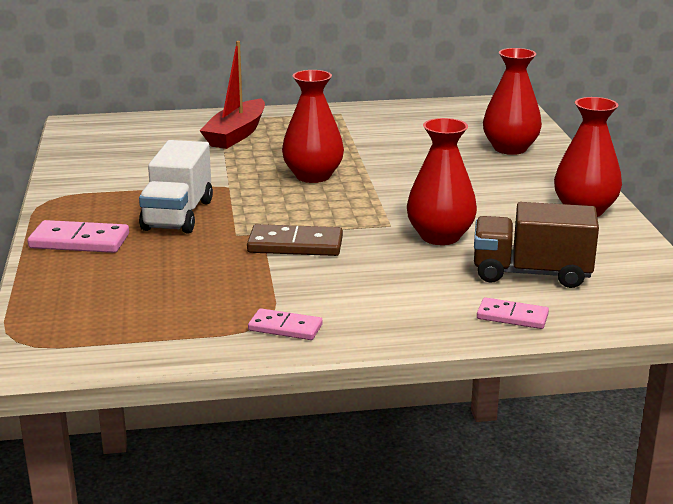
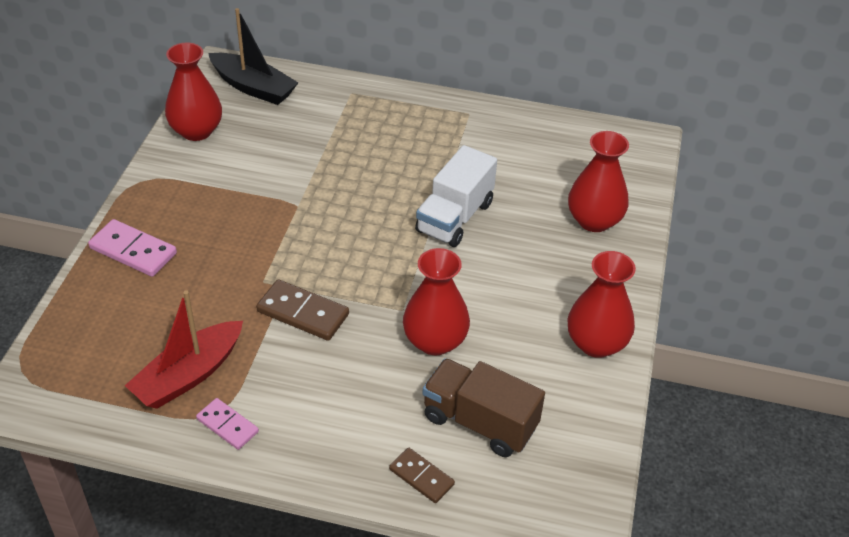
camera: 20 degrees right, 20 degrees up
(119, 130) = (253, 87): none -> black boat
(178, 215) = (231, 237): white truck -> white truck (455, 217)
(236, 134) = (351, 123): red boat -> red boat (188, 375)
(313, 176) = (380, 211): red vase -> red vase (196, 131)
(512, 316) = (421, 477): pink domino -> brown domino

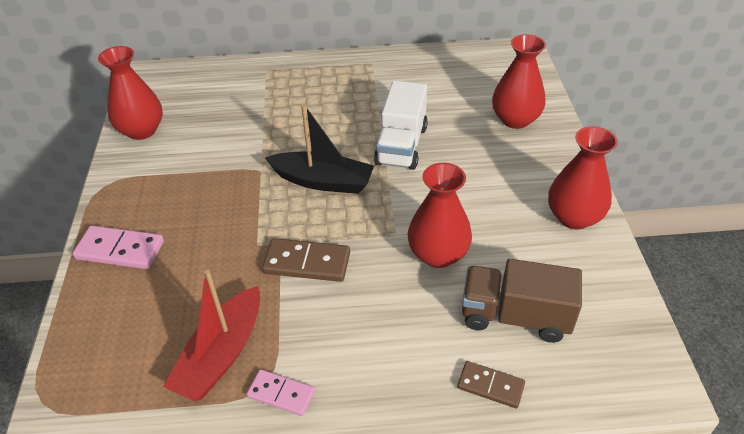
camera: 15 degrees left, 0 degrees up
(253, 87) = (179, 84): black boat -> black boat (323, 181)

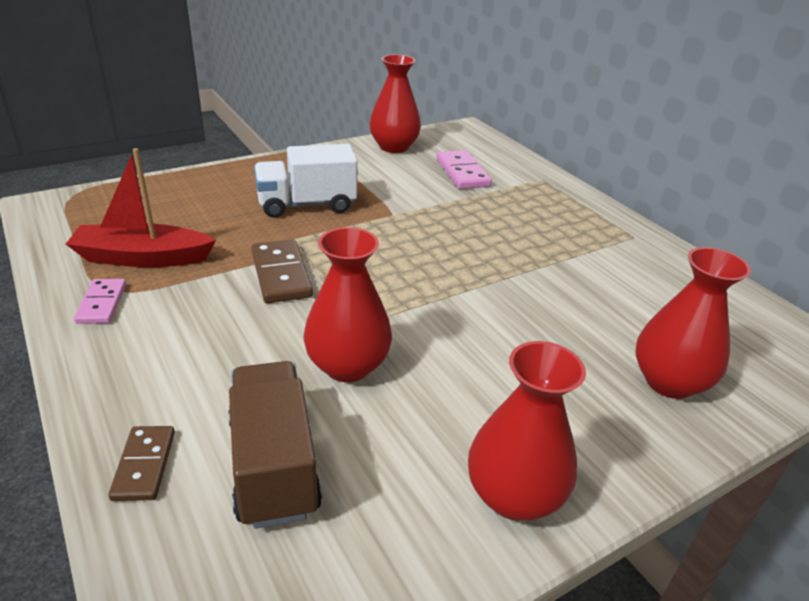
camera: 60 degrees right, 10 degrees down
(120, 250) = (244, 178): pink domino -> pink domino (462, 173)
(323, 181) = (406, 254): black boat -> none
(401, 145) = (513, 292): white truck -> white truck (306, 205)

